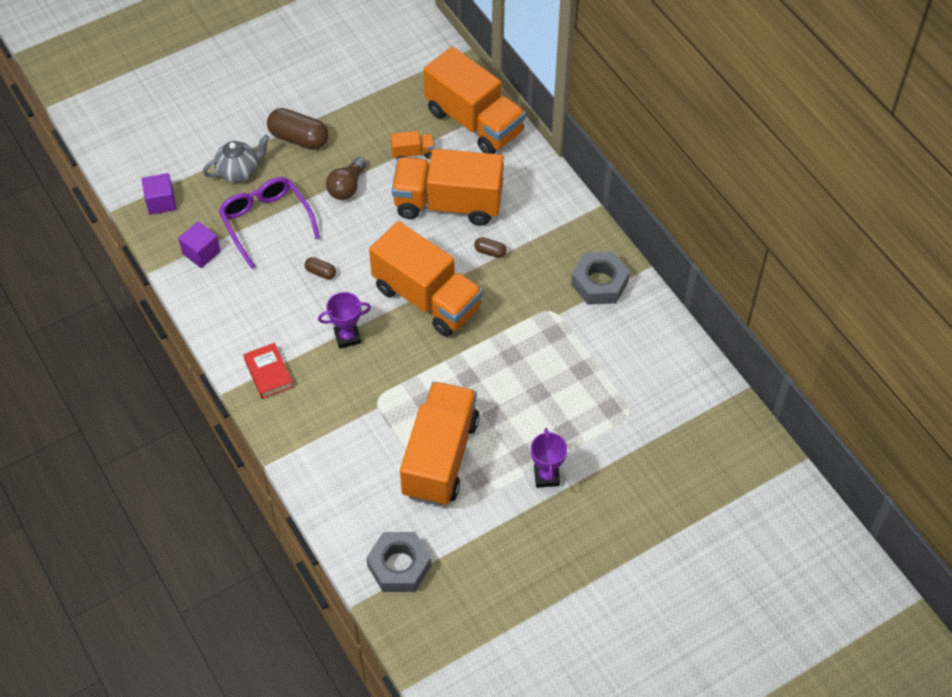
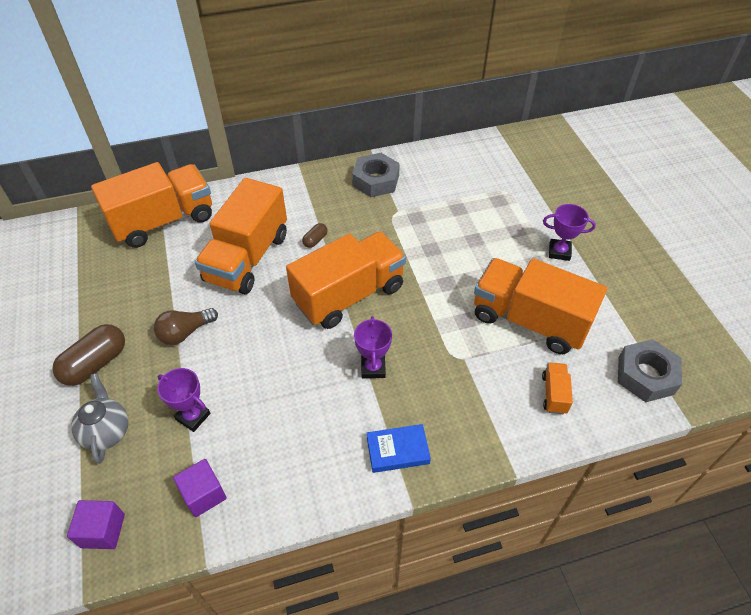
camera: 75 degrees left, 5 degrees down
(266, 222) = (193, 416): purple glasses -> purple trophy
(268, 373) = (397, 451): red book -> blue book
(320, 272) = (283, 376): brown capsule -> none
(347, 187) = (185, 333): brown light bulb -> brown light bulb turned 105 degrees clockwise
(413, 153) = (173, 272): orange truck -> orange truck (554, 394)

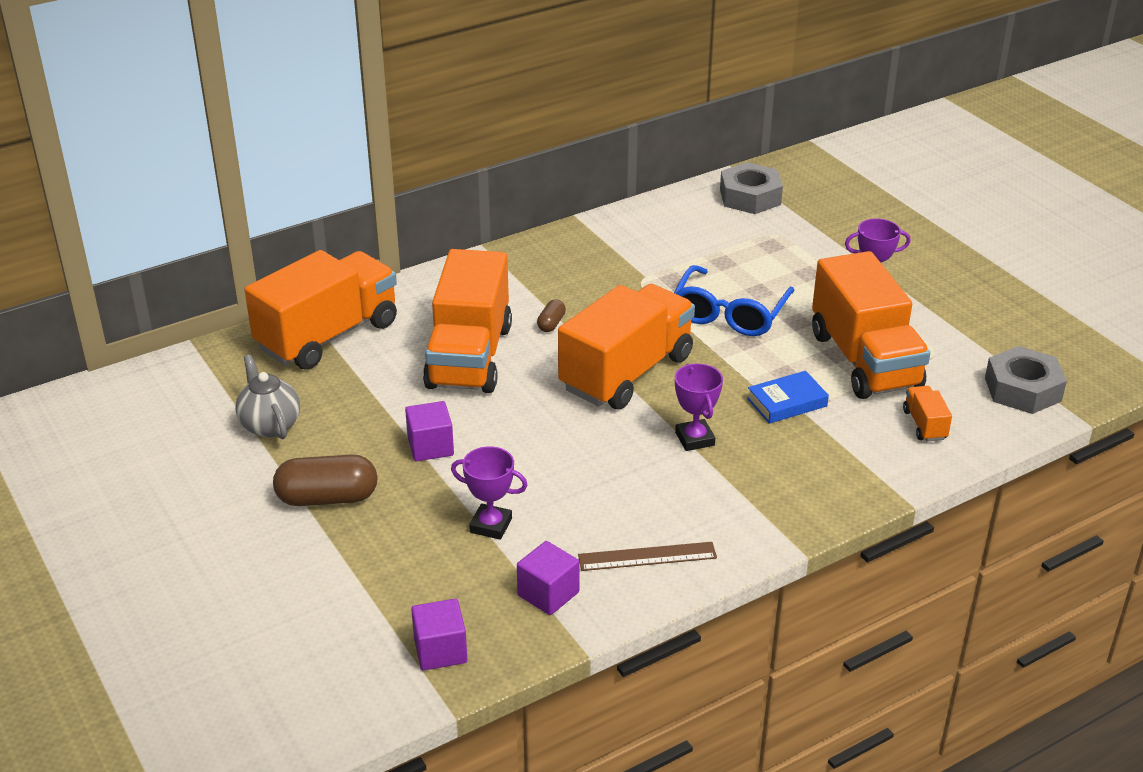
camera: 15 degrees left, 15 degrees down
(95, 363) = (327, 498): brown capsule -> brown capsule turned 60 degrees clockwise
(107, 432) = (386, 560): grey teapot -> grey teapot (270, 425)
(185, 333) = (430, 446): brown light bulb -> purple cube
(291, 476) = (647, 556): none -> brown ruler
(376, 180) = (599, 248): grey nut -> grey nut (750, 197)
(397, 451) = (764, 510): blue book -> blue book (787, 402)
(444, 256) = (729, 314): none -> blue glasses
(529, 320) = (864, 360): orange truck -> orange truck turned 120 degrees counterclockwise

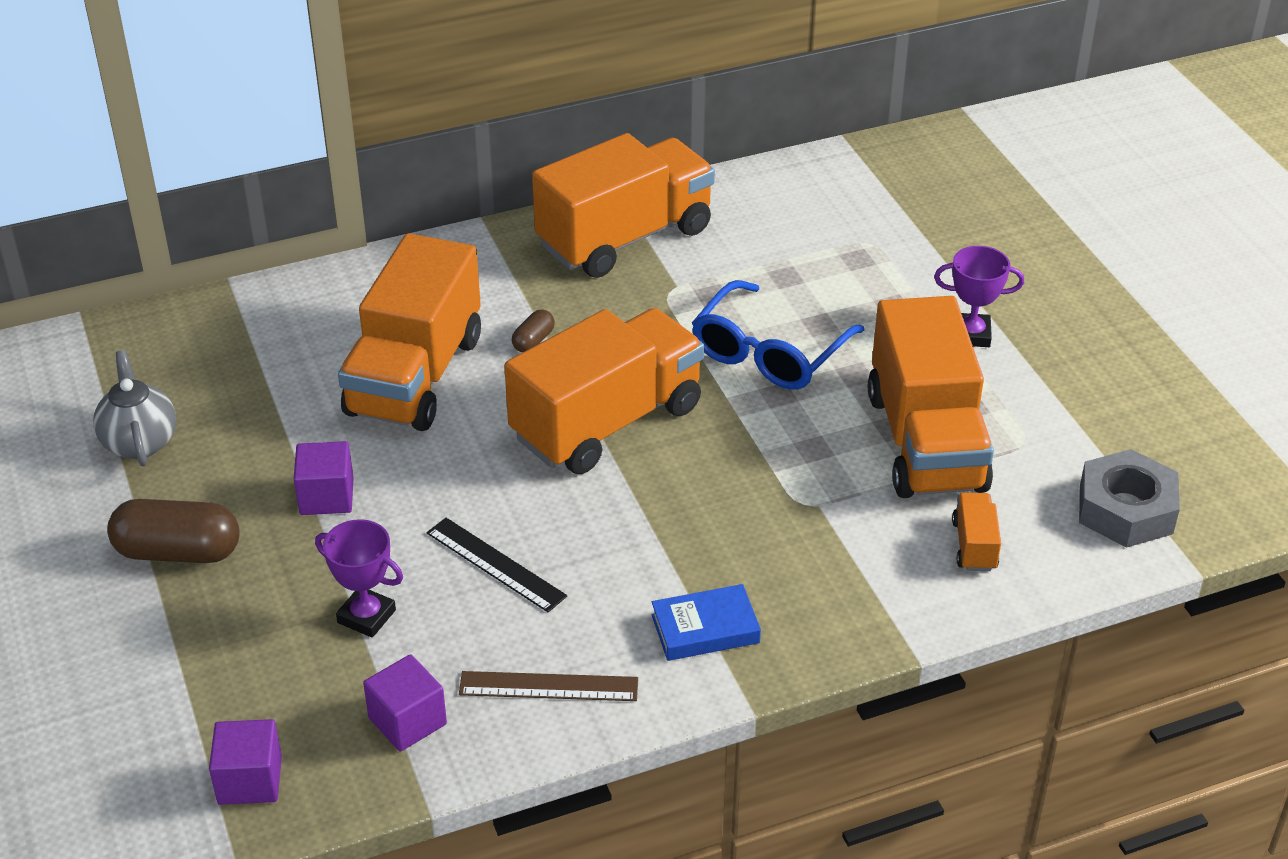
camera: 10 degrees right, 5 degrees up
(328, 336) = (249, 326): orange truck -> orange truck (625, 238)
(577, 478) = (496, 564): none -> black ruler
(694, 439) = (664, 528): purple trophy -> none
(750, 197) = (853, 184): grey nut -> none
(787, 402) = (802, 490): blue book -> blue book (705, 629)

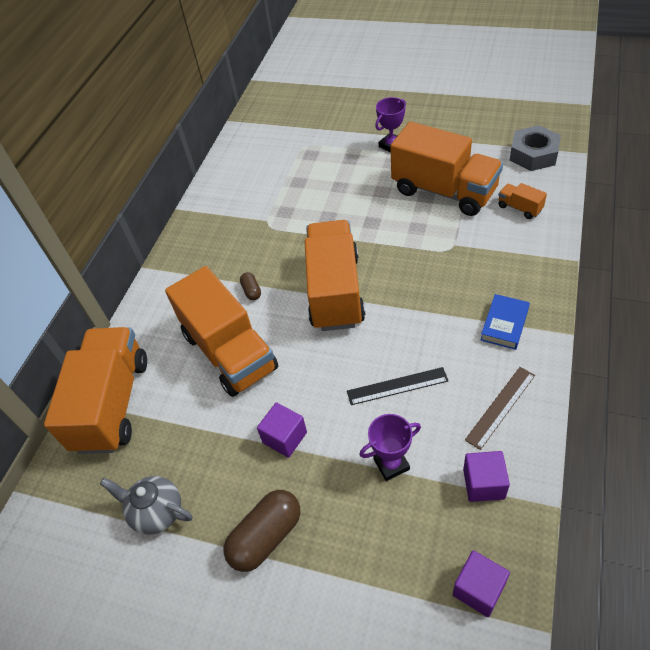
camera: 45 degrees left, 10 degrees up
(625, 238) = (215, 222): orange truck -> orange truck (112, 404)
(769, 353) = (342, 212): blue glasses -> none

